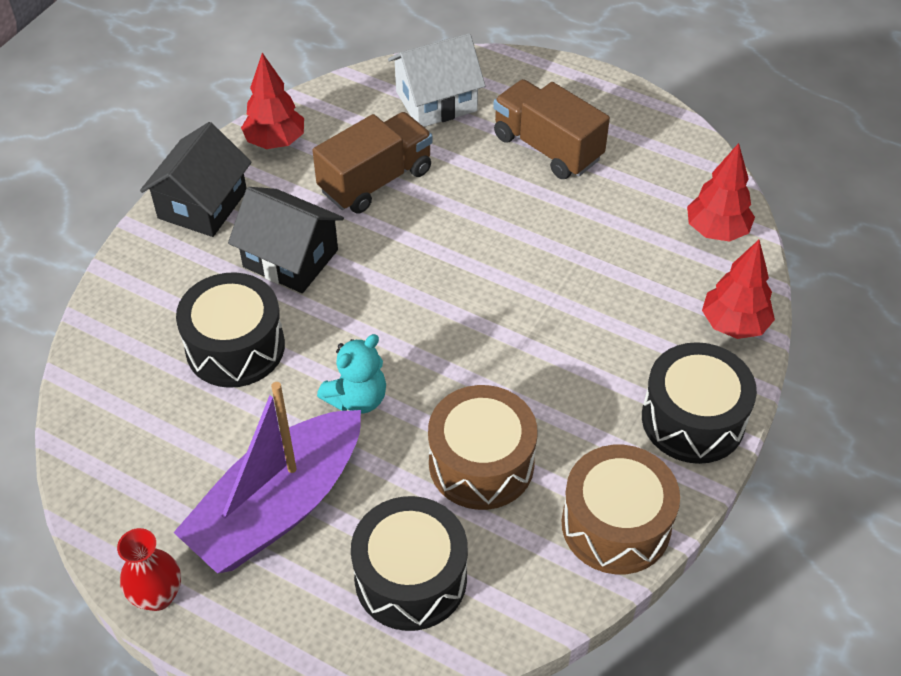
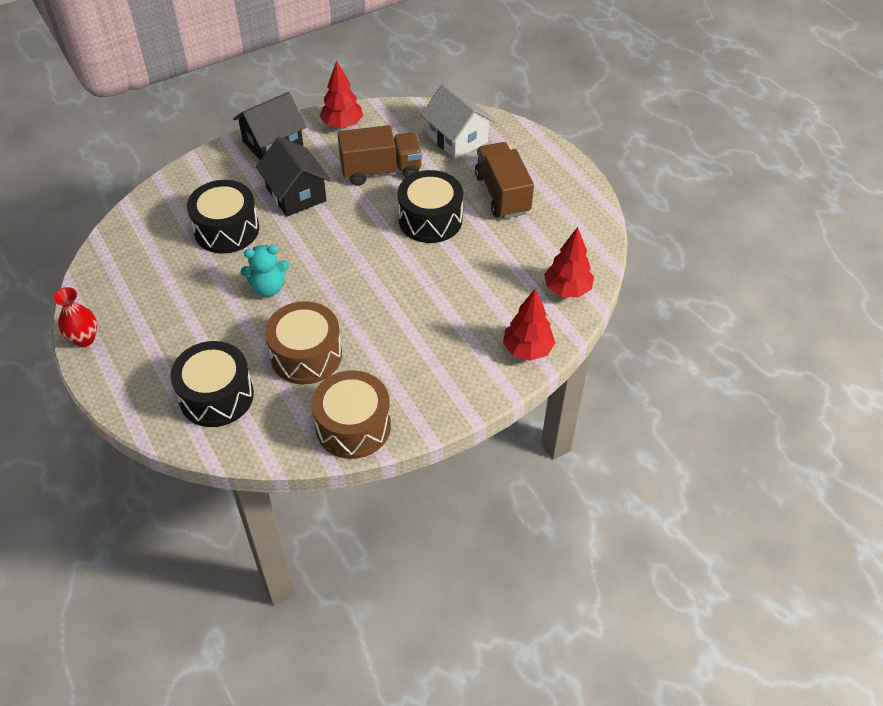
camera: 30 degrees right, 0 degrees up
(278, 507) = (179, 324): purple boat -> none
(436, 101) = (457, 139): white house -> white house turned 45 degrees clockwise
(693, 419) = (451, 391): black drum -> black drum (430, 219)

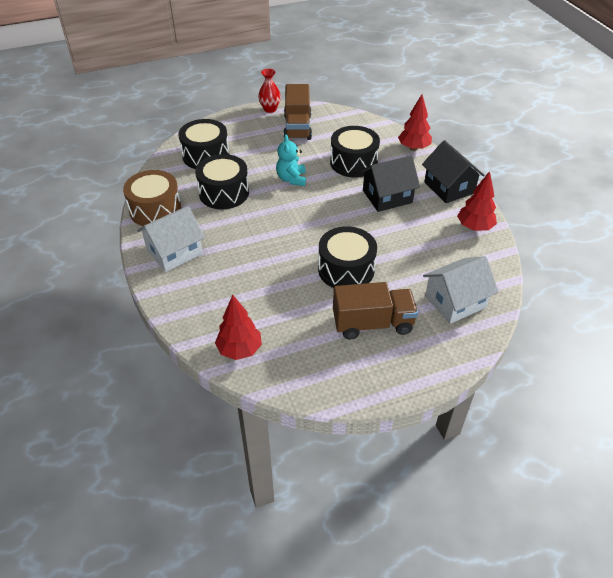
camera: 100 degrees right, 5 degrees down
(306, 355) = (224, 193): brown drum -> black drum
(381, 171) = (412, 246): brown truck -> brown truck (297, 127)
(434, 382) = (174, 252): none -> white house
(527, 350) = (183, 310): red tree -> red tree (413, 148)

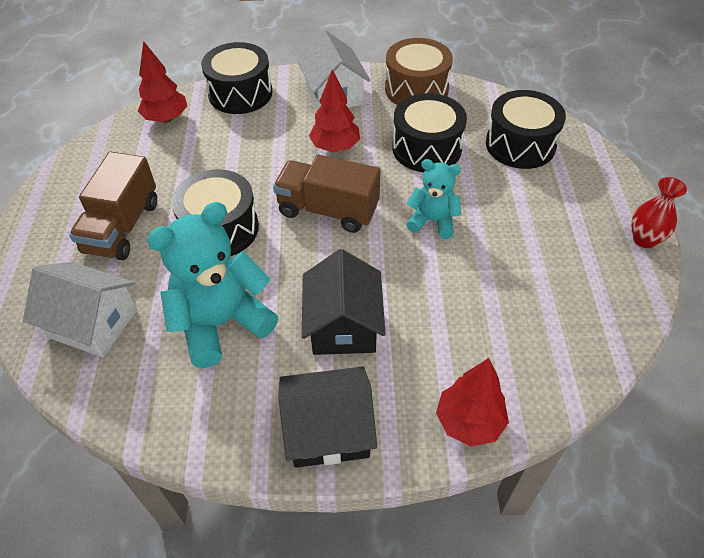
camera: 110 degrees right, 5 degrees up
(297, 127) = (578, 262): brown truck -> brown truck (328, 210)
(353, 162) = (450, 310): black drum -> black drum (240, 93)
(416, 244) = (221, 322): none -> turquoise teddy bear
(455, 301) = (93, 323): white house -> white house turned 60 degrees counterclockwise
(474, 227) = (211, 421): red tree -> red tree (335, 147)

